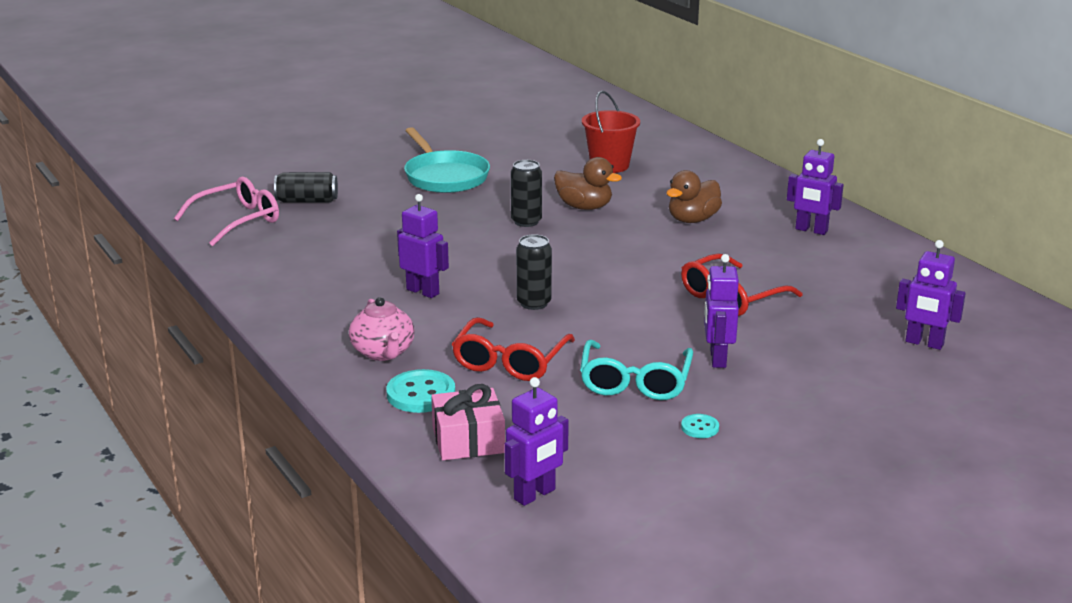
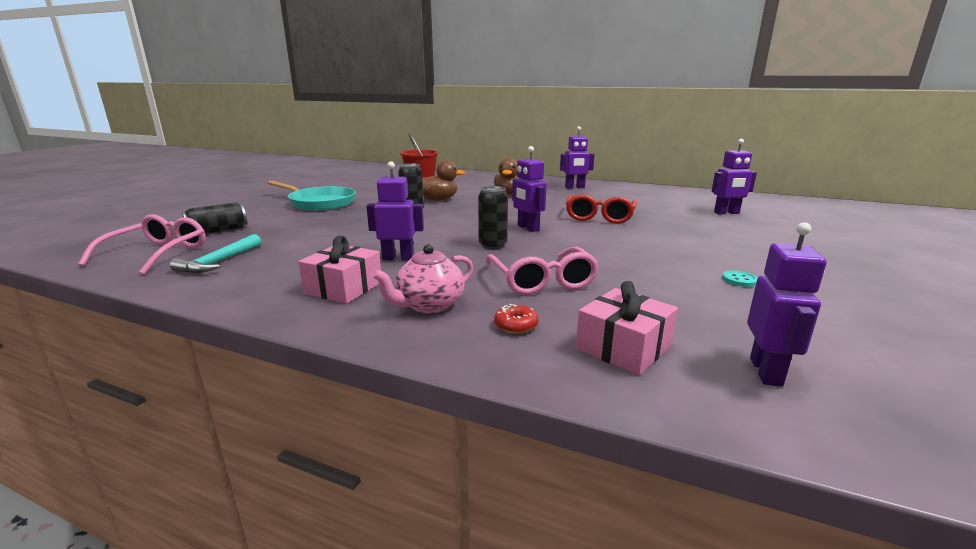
camera: 35 degrees left, 5 degrees down
(276, 247) = (219, 261): none -> turquoise hammer
(341, 312) = (344, 288): none -> pink gift
(383, 352) = (429, 305): pink teapot -> pink teapot turned 105 degrees clockwise
(421, 394) = (516, 325): turquoise button -> red donut
(510, 361) = (541, 280): red glasses -> pink glasses
(635, 381) = (644, 267): turquoise glasses -> none
(717, 358) = (658, 243): purple robot -> purple robot (528, 228)

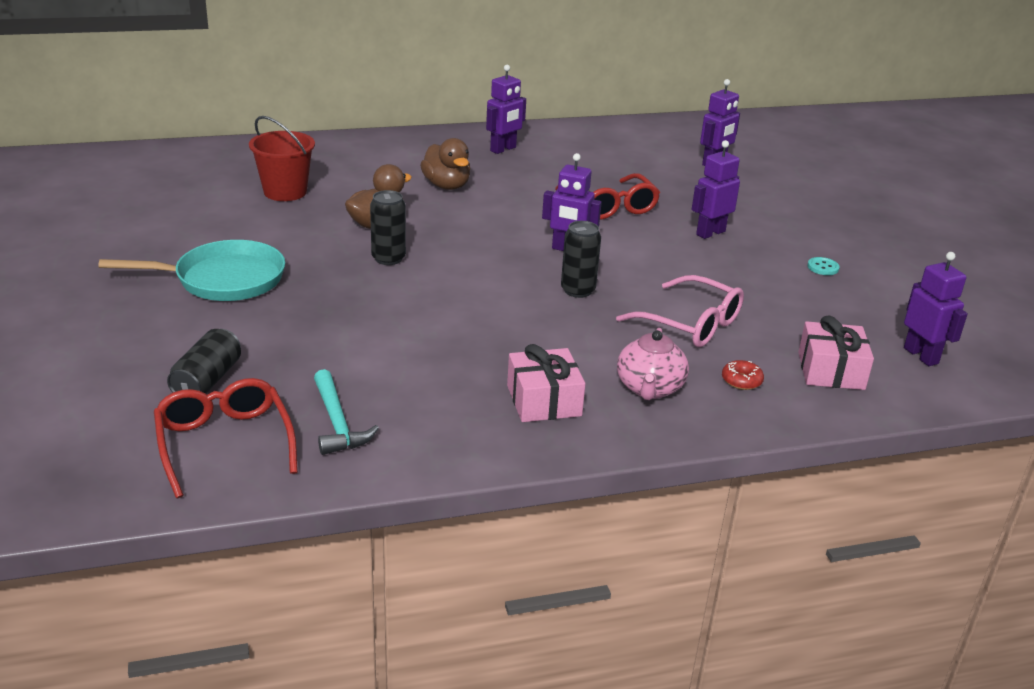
camera: 40 degrees left, 10 degrees up
(157, 254) = (224, 444): pink glasses -> red glasses
(398, 258) = (520, 343): purple robot -> purple robot (710, 233)

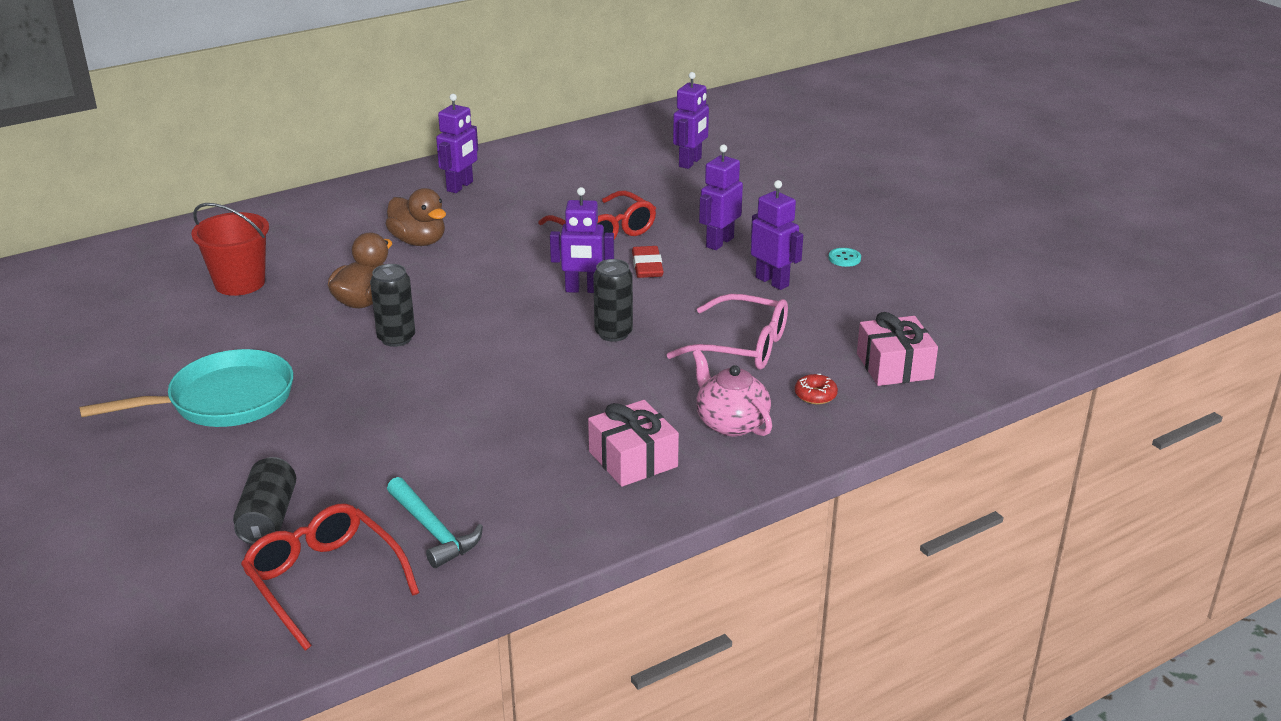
camera: 15 degrees left, 0 degrees up
(635, 241) = (647, 266): none -> red eraser
(649, 388) = (731, 423): pink teapot -> pink teapot turned 150 degrees clockwise
(921, 356) = (971, 332): purple robot -> purple robot (772, 281)

